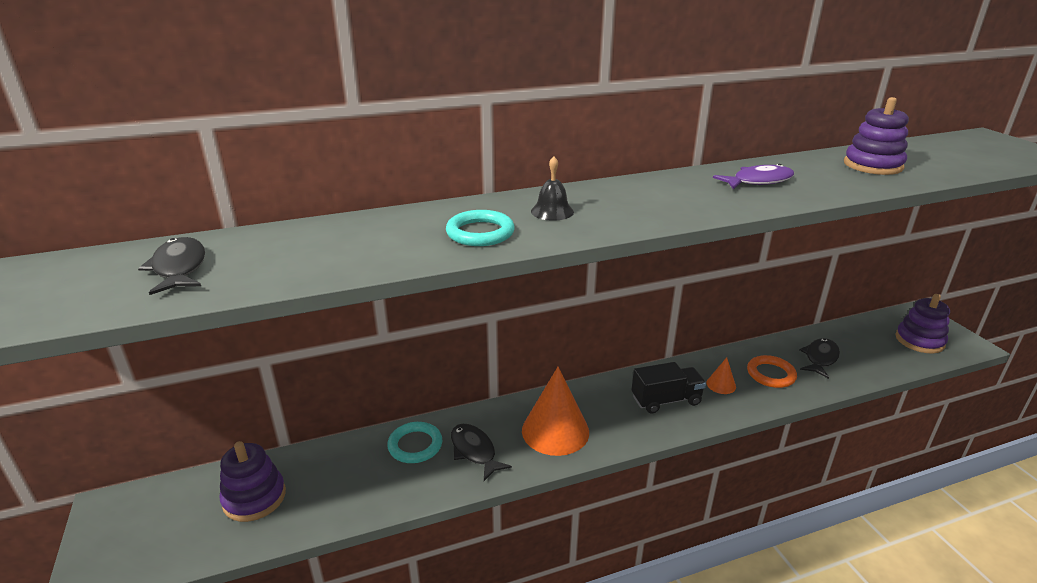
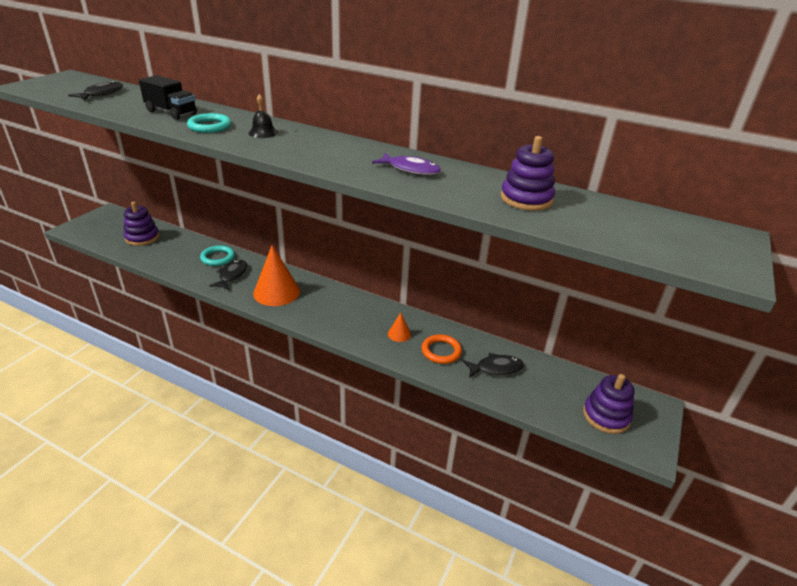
camera: 45 degrees right, 5 degrees up
(666, 400) = (353, 318): black truck -> black truck (171, 112)

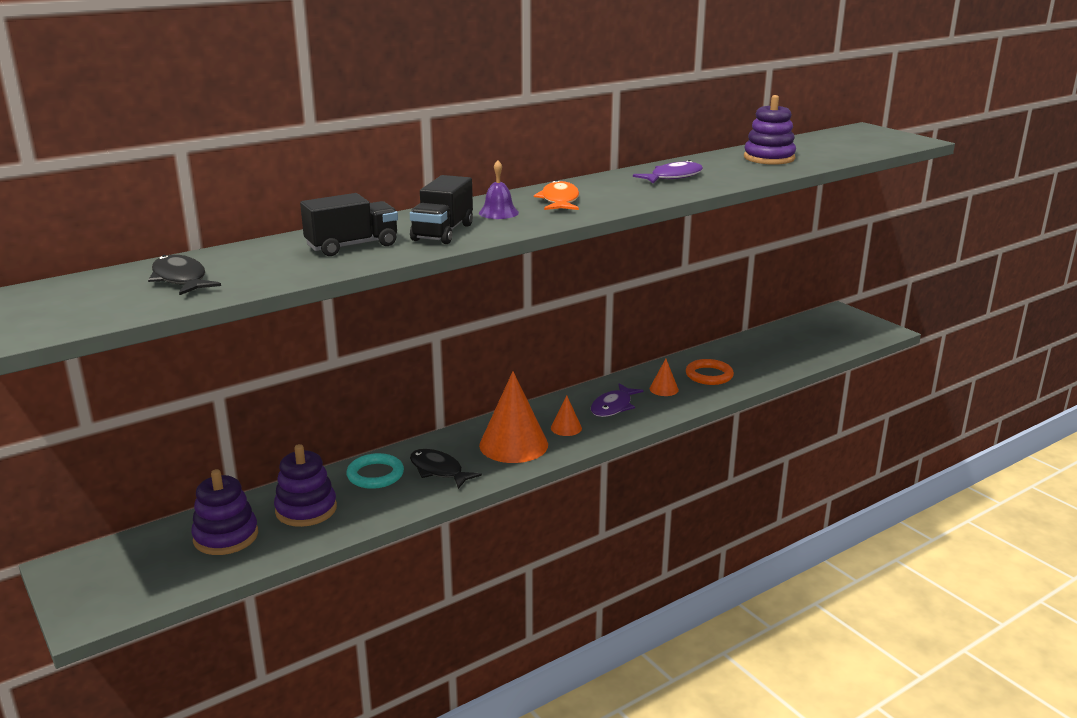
camera: 60 degrees left, 10 degrees down
(209, 126) = (443, 232): turquoise ring -> black truck
(263, 133) = (498, 212): black bell -> purple bell
(306, 144) = (559, 201): none -> orange fish
(311, 306) = (566, 428): none -> orange cone
(354, 318) = (613, 407): none -> purple fish
(496, 368) = (752, 357): black fish -> none
(606, 416) = (841, 333): purple stacking toy -> purple stacking toy (306, 509)

